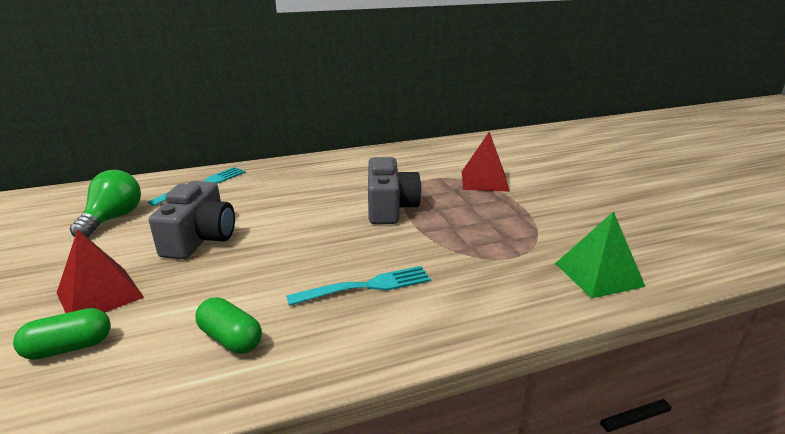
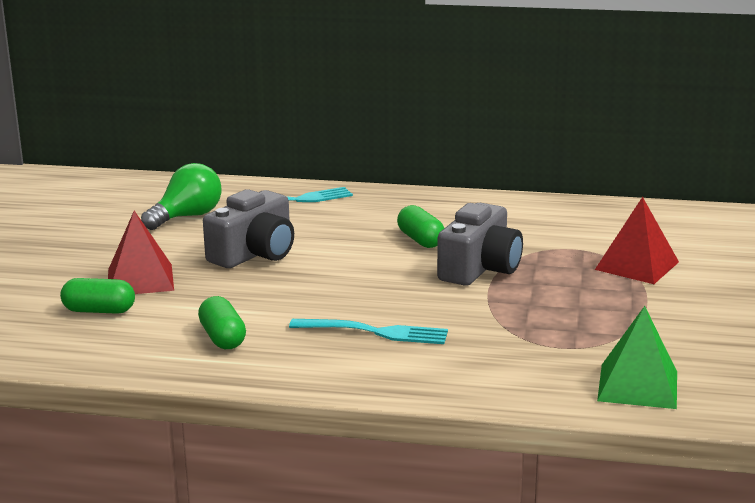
camera: 30 degrees right, 5 degrees down
(326, 195) = (420, 240): none -> green capsule

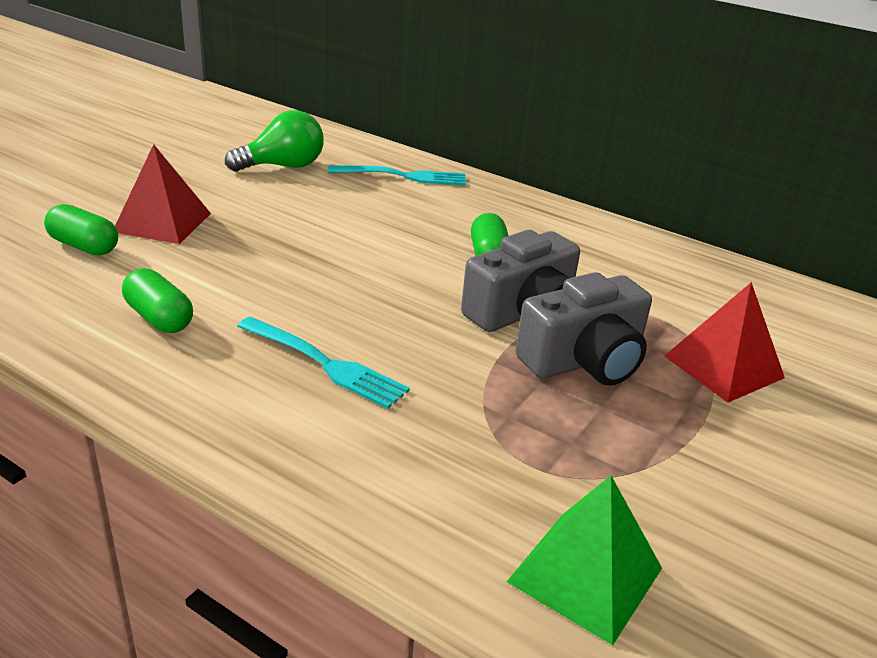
camera: 20 degrees right, 10 degrees up
(223, 338) = (159, 318): green capsule -> green capsule turned 45 degrees counterclockwise
(255, 253) = (302, 224): grey camera -> grey camera (584, 361)

